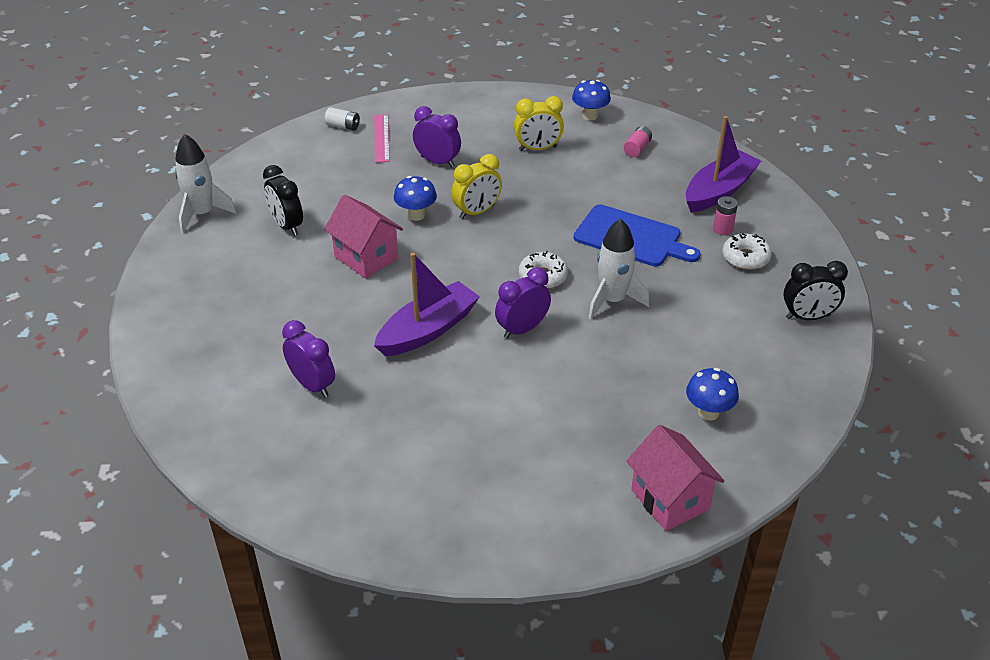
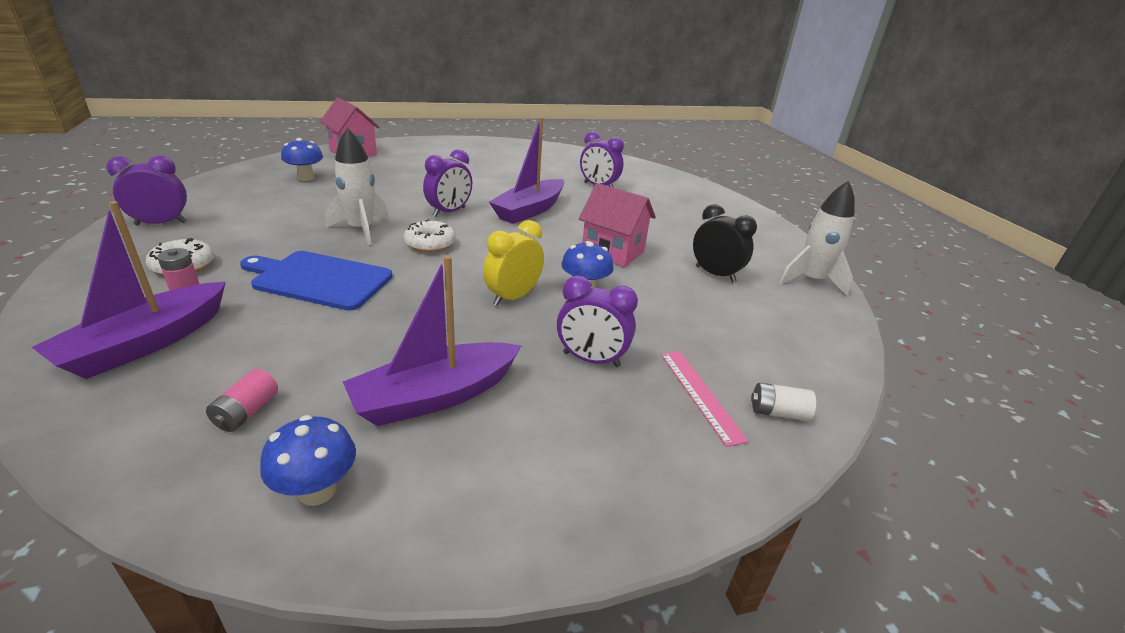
camera: 165 degrees right, 10 degrees down
(538, 148) = (435, 396): yellow clock -> purple boat
(808, 317) = (161, 223): black clock -> purple clock

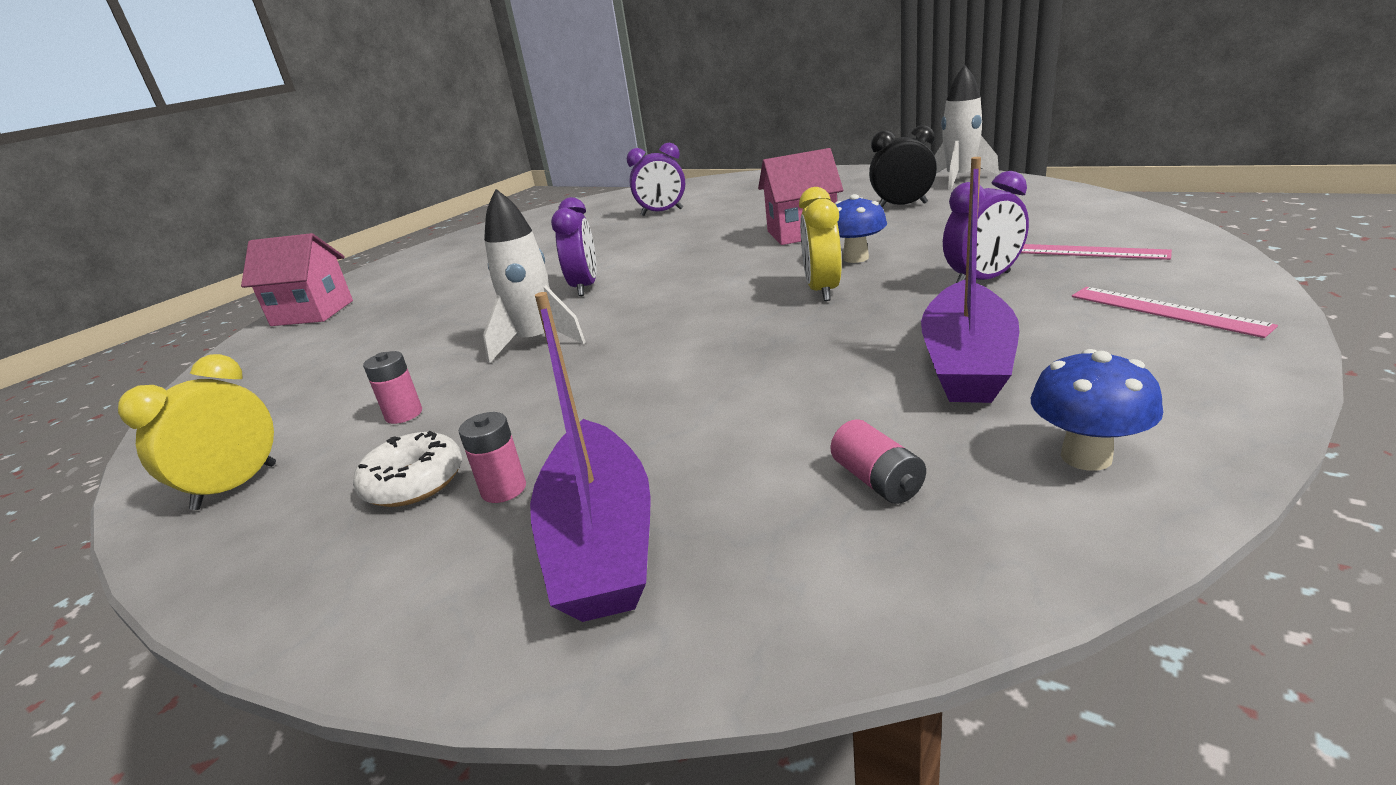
camera: 35 degrees left, 5 degrees down
(161, 223) = (236, 486): purple clock -> yellow clock
(251, 231) = (404, 414): none -> pink battery
(306, 178) = (321, 354): blue mushroom -> none
(319, 279) = (620, 387): blue cutting board -> none
(430, 244) = (641, 309): white donut -> none
(529, 210) = (655, 250): purple boat -> none
(603, 470) = (1166, 311): none -> pink ruler
(778, 412) = (1139, 232): white battery -> none

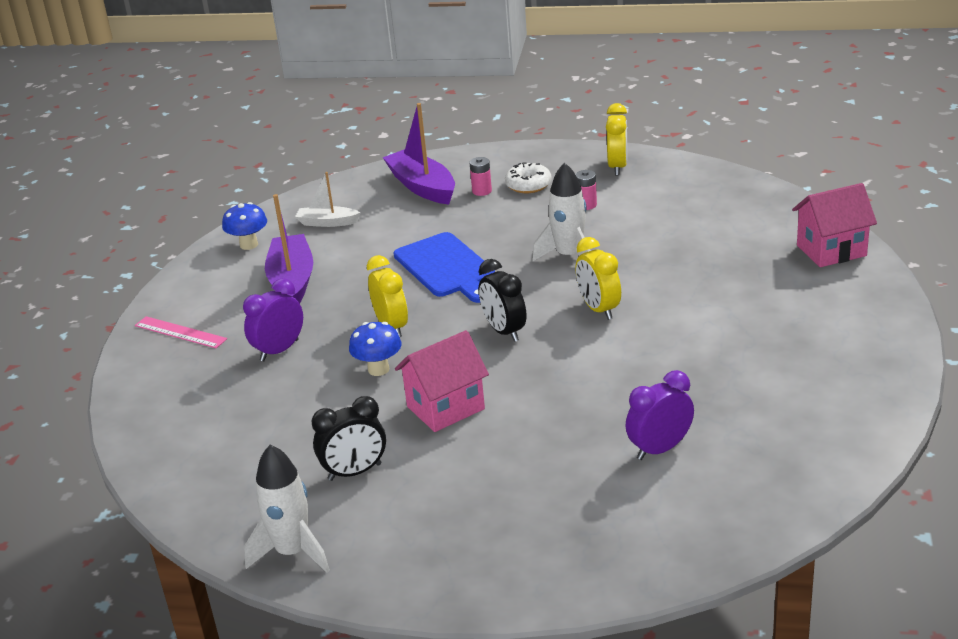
camera: 155 degrees right, 5 degrees up
(585, 287) = (599, 309): purple clock -> yellow clock
(697, 277) = (504, 331): none -> black clock
(702, 350) = (446, 267): none -> blue cutting board
(877, 480) = (327, 222): pink battery -> white boat
(1086, 252) = (202, 392): pink ruler -> none

